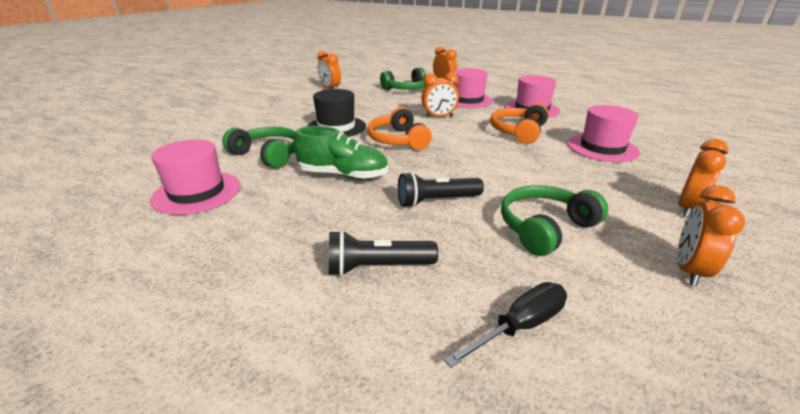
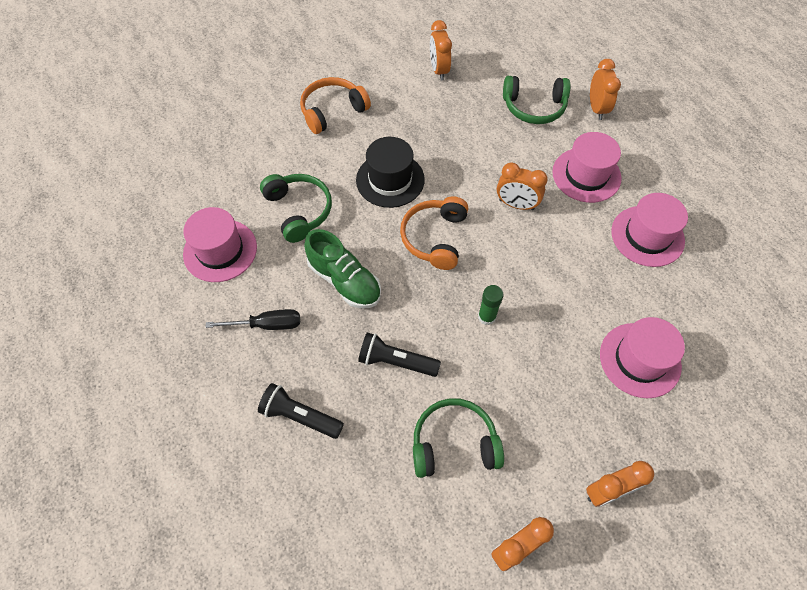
camera: 30 degrees right, 30 degrees up
(480, 160) = (487, 317): none -> green glue stick
(518, 132) = (578, 281): orange headphones -> orange headphones (332, 111)
(520, 326) = (350, 519): black screwdriver -> black screwdriver (267, 325)

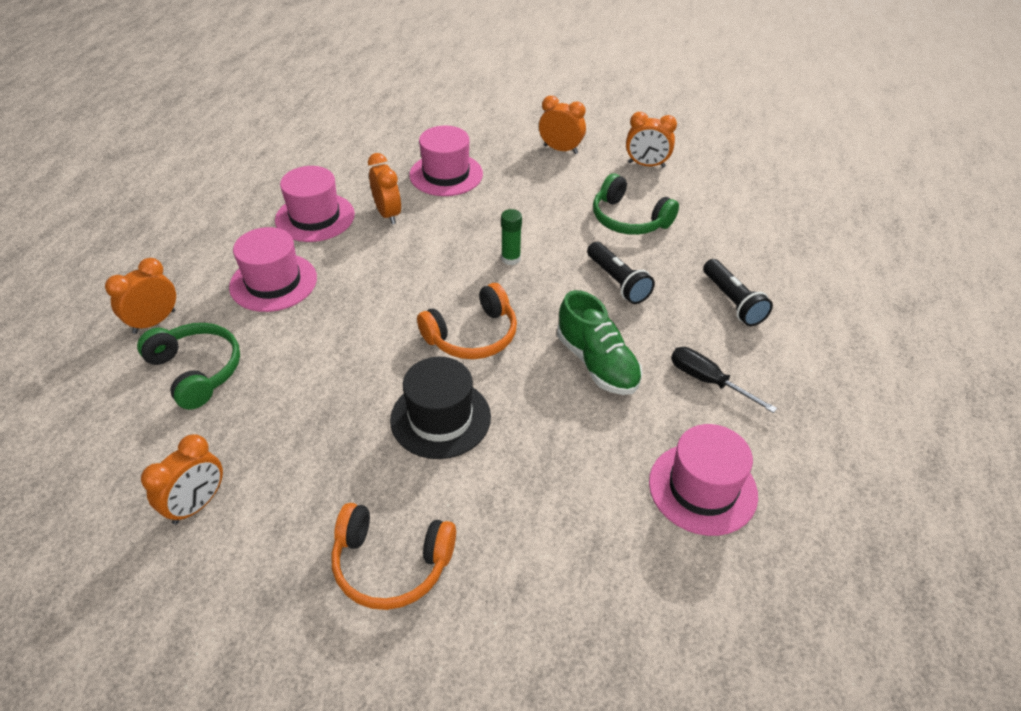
camera: 135 degrees left, 15 degrees down
(299, 211) = (573, 463): green headphones -> none
(344, 281) = (597, 363): green shoe -> green shoe turned 150 degrees clockwise
(516, 205) = (366, 306): orange clock -> orange clock (388, 214)

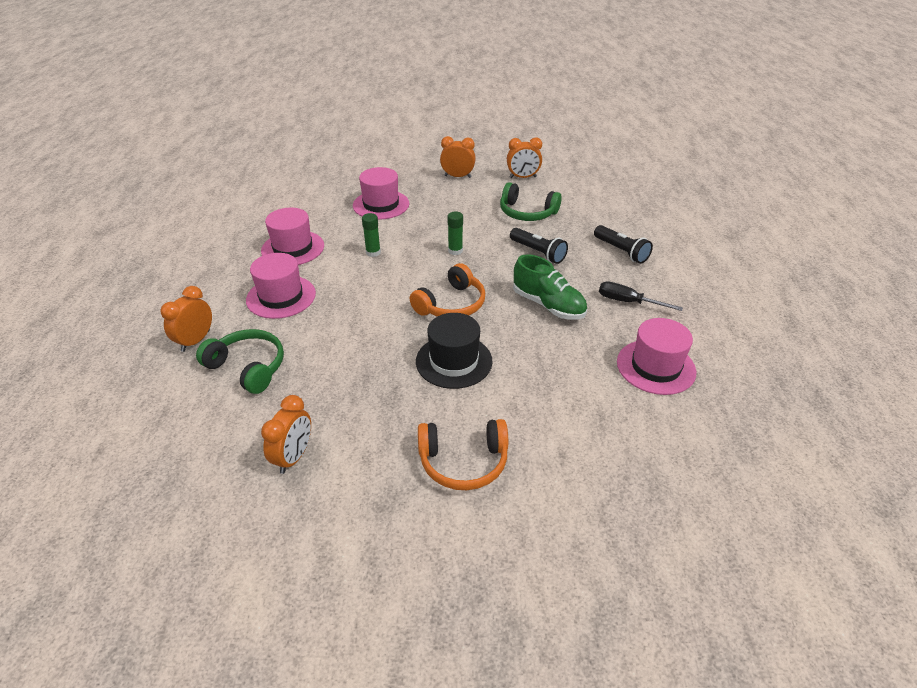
camera: 15 degrees left, 5 degrees down
(388, 214) = (349, 237): orange clock -> none
(407, 242) = (373, 252): none -> green glue stick

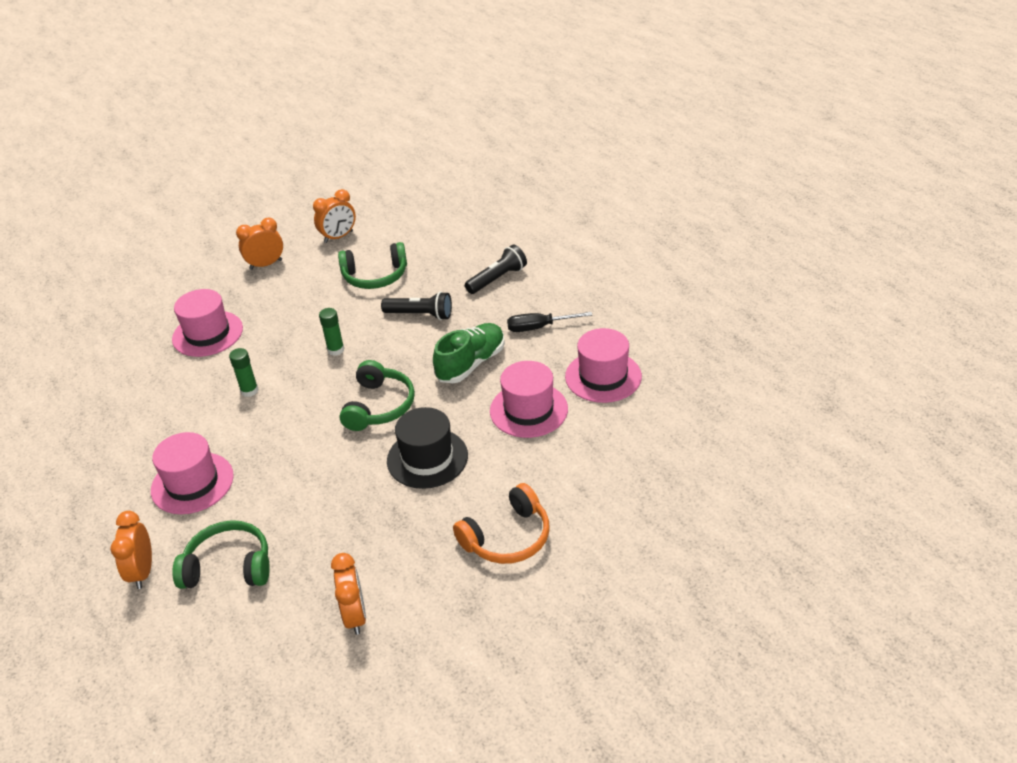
camera: 30 degrees left, 0 degrees up
(293, 248) = (152, 427): pink hat -> pink hat (528, 410)
(451, 304) = (379, 406): orange headphones -> green headphones
(548, 305) = (471, 364): green shoe -> green shoe turned 60 degrees counterclockwise
(621, 251) = (497, 279): black flashlight -> black flashlight turned 60 degrees counterclockwise

